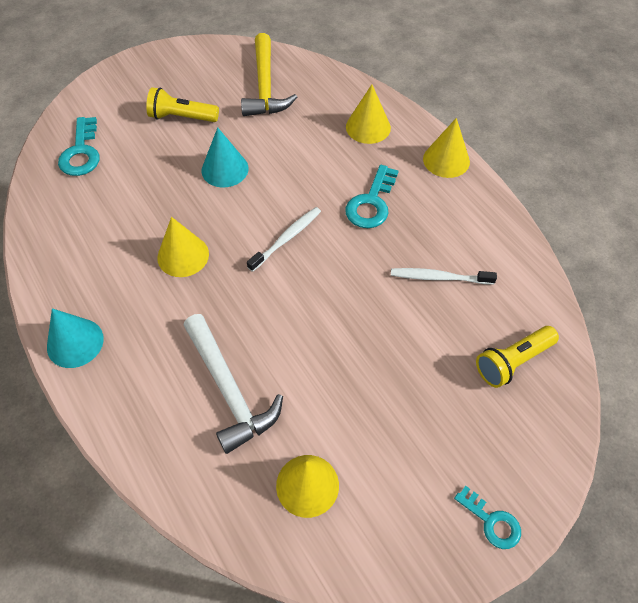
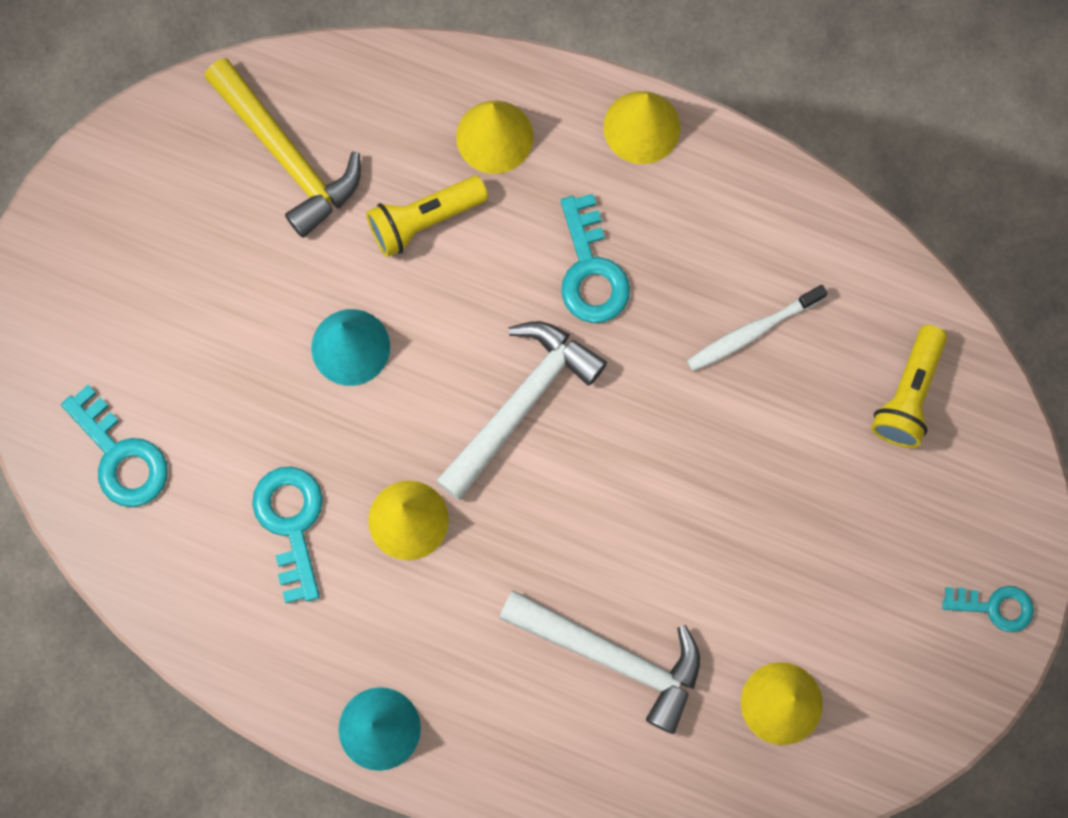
camera: 35 degrees left, 20 degrees up
(127, 223) = (291, 523): none -> turquoise key
(182, 117) = (211, 296): yellow flashlight -> yellow flashlight (424, 220)
(286, 239) = (521, 403): white toothbrush -> white hammer

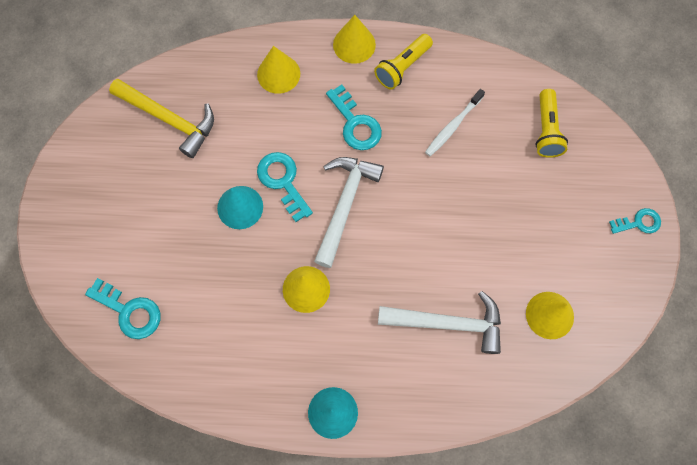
camera: 20 degrees left, 5 degrees down
(291, 523) = (240, 314): turquoise key -> turquoise key (283, 181)
(424, 220) = (256, 128): yellow flashlight -> yellow flashlight (402, 67)

